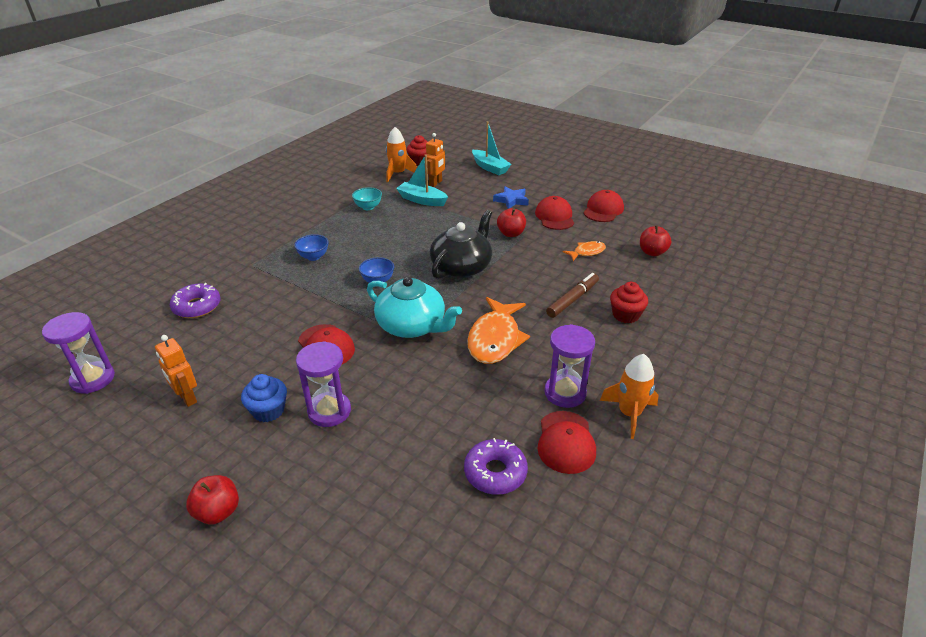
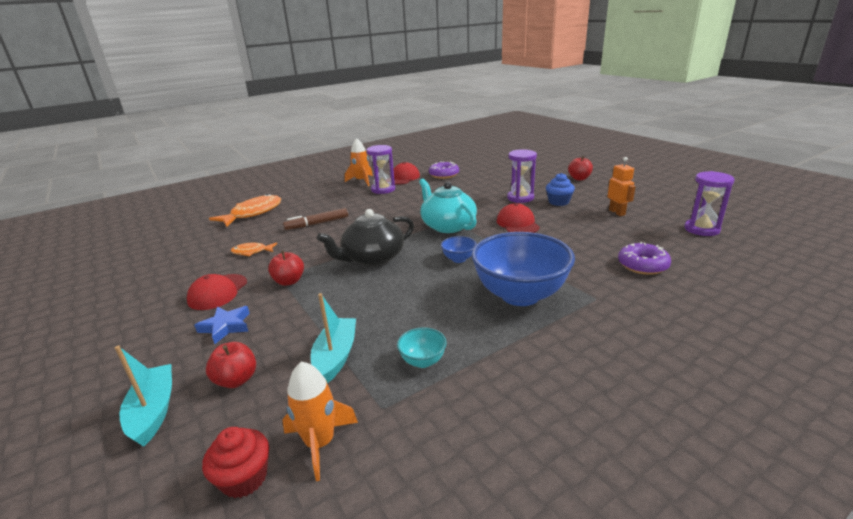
camera: 155 degrees left, 10 degrees down
(313, 257) = (520, 295): blue bowl -> blue bowl, size x2.38
(422, 200) = (336, 356): turquoise boat -> turquoise boat turned 135 degrees counterclockwise
(435, 183) = (281, 392): orange robot -> none
(495, 339) = (396, 212): orange fish -> orange fish (253, 213)
(603, 210) = (158, 290): red cap -> none
(625, 315) = (298, 212): red cupcake -> none
(652, 252) = (204, 243): red apple -> red apple (236, 380)

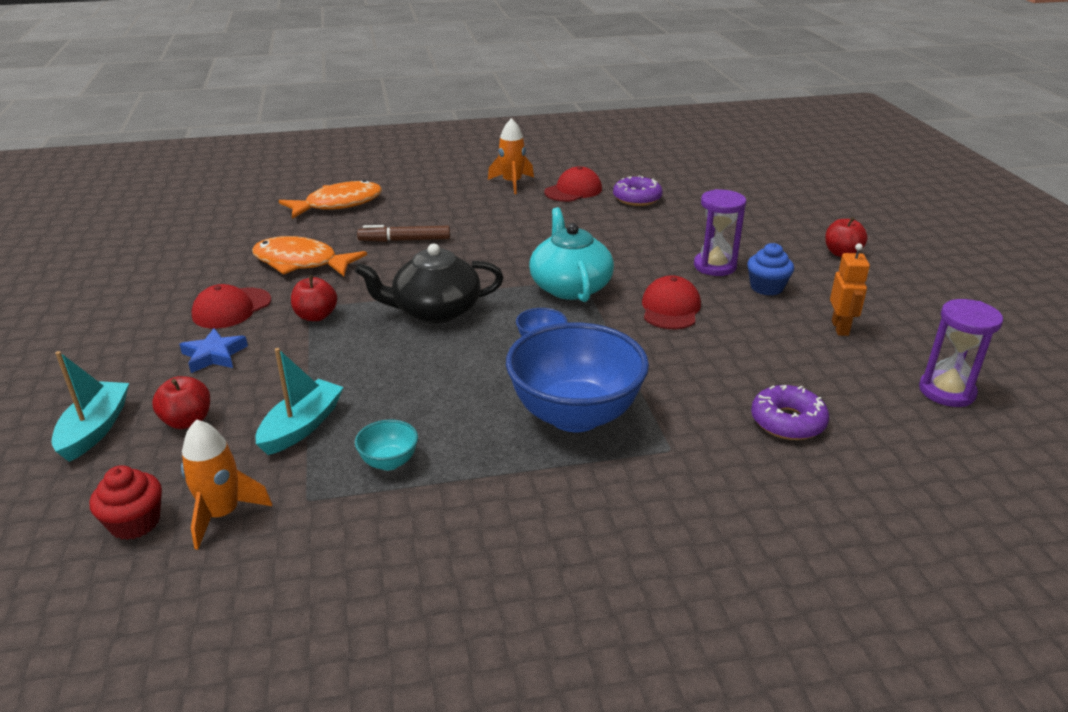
camera: 20 degrees right, 5 degrees up
(252, 252) = (301, 263): orange fish -> orange fish, size x1.92
(383, 189) = (530, 205): purple hourglass -> none

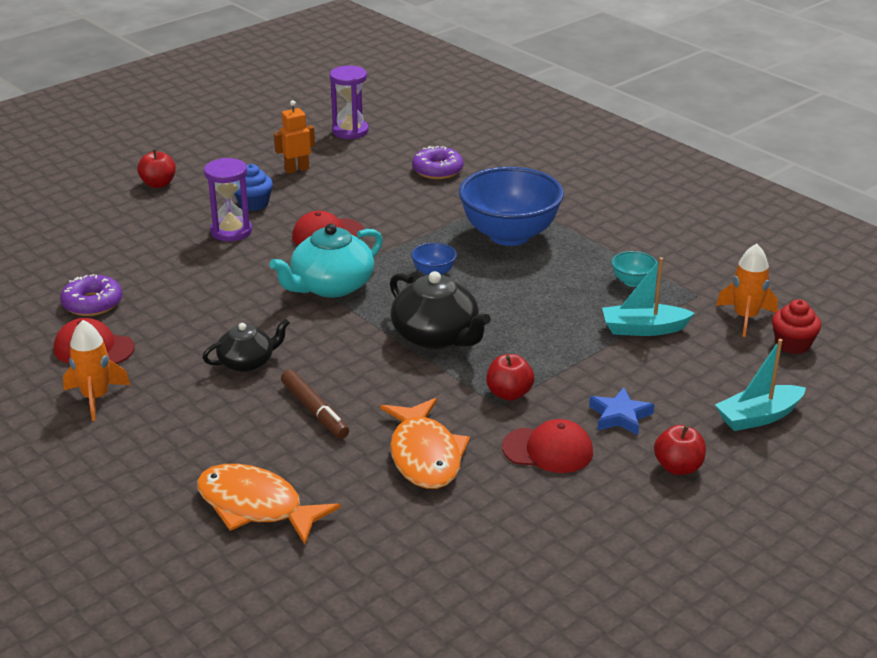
camera: 120 degrees left, 0 degrees up
(187, 421) = (699, 380): red apple -> red apple (678, 467)
(494, 231) = (247, 362): none -> black teapot

